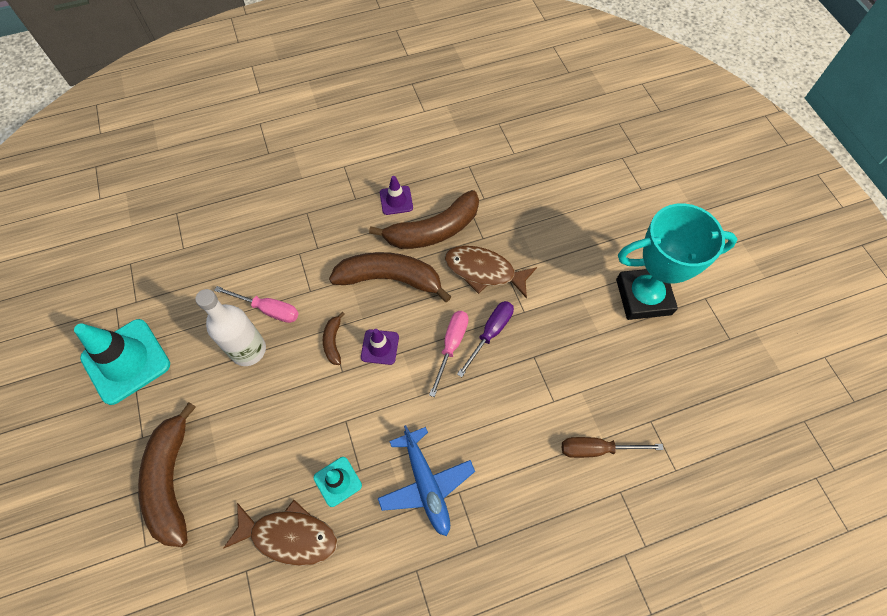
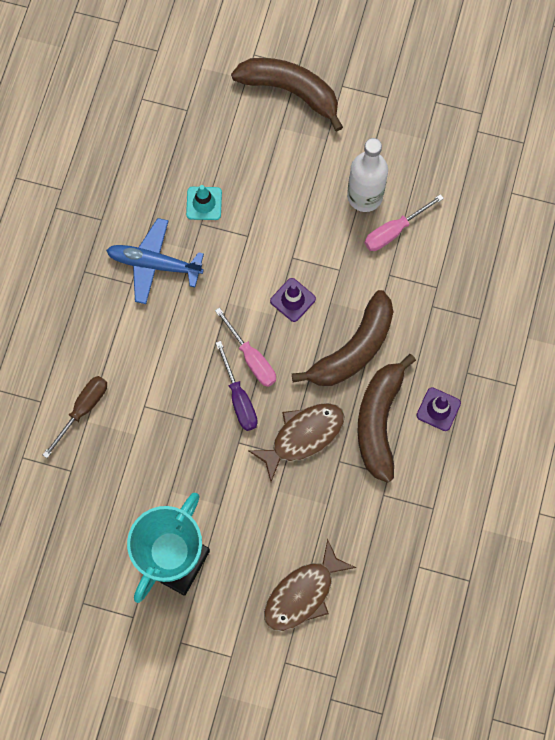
camera: 125 degrees right, 10 degrees up
(126, 361) = (420, 101): turquoise traffic cone -> none
(289, 536) = (189, 150): brown fish -> brown fish (303, 593)
(333, 341) = (324, 266): brown banana -> none

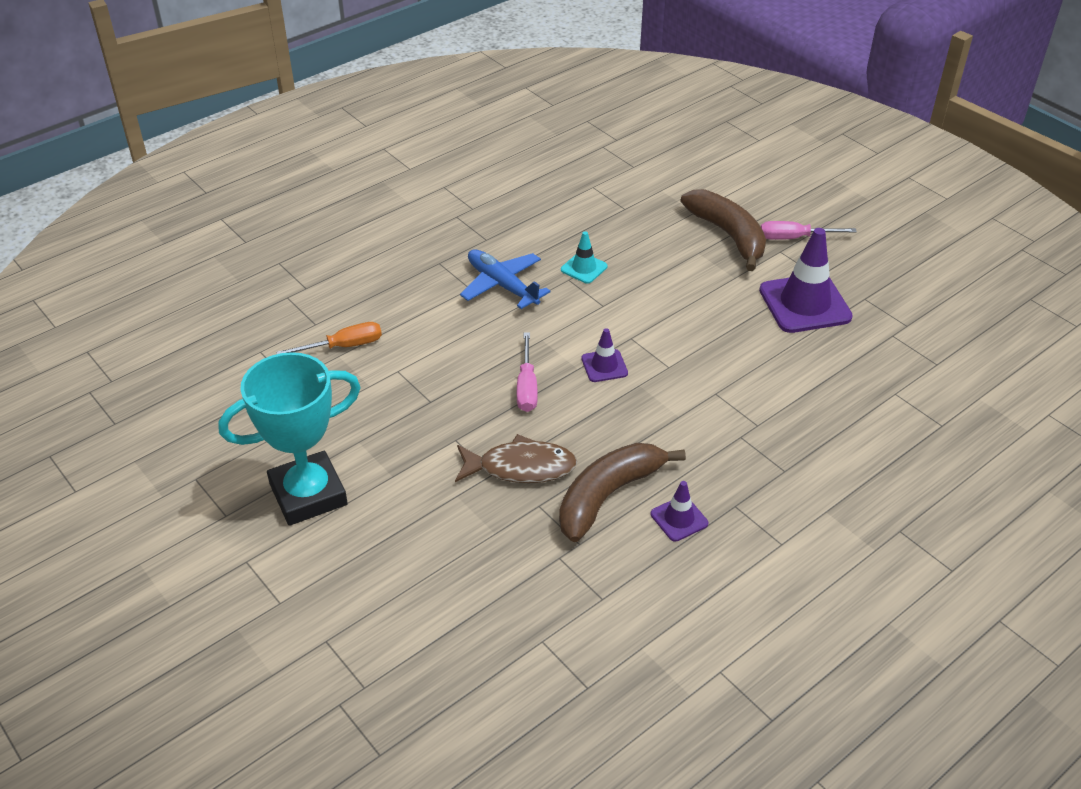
camera: 35 degrees right, 30 degrees down
(83, 409) = (343, 346): brown screwdriver -> orange screwdriver
(239, 398) = (487, 409): purple screwdriver -> none
(303, 593) = (401, 592): brown fish -> none
(353, 349) = (631, 428): brown banana -> none
(365, 196) = (739, 329): white bottle -> none
(394, 231) = (747, 365): pink screwdriver -> pink screwdriver (794, 238)
(396, 136) = (805, 304): none -> purple traffic cone

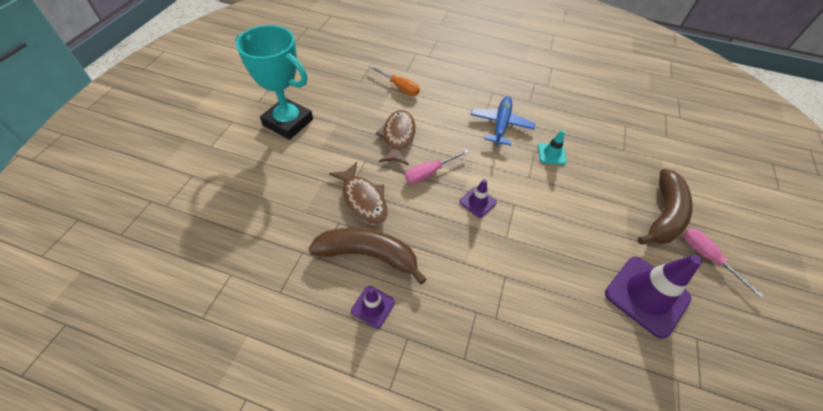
camera: 55 degrees right, 10 degrees up
(441, 390) = (398, 137): none -> brown fish

